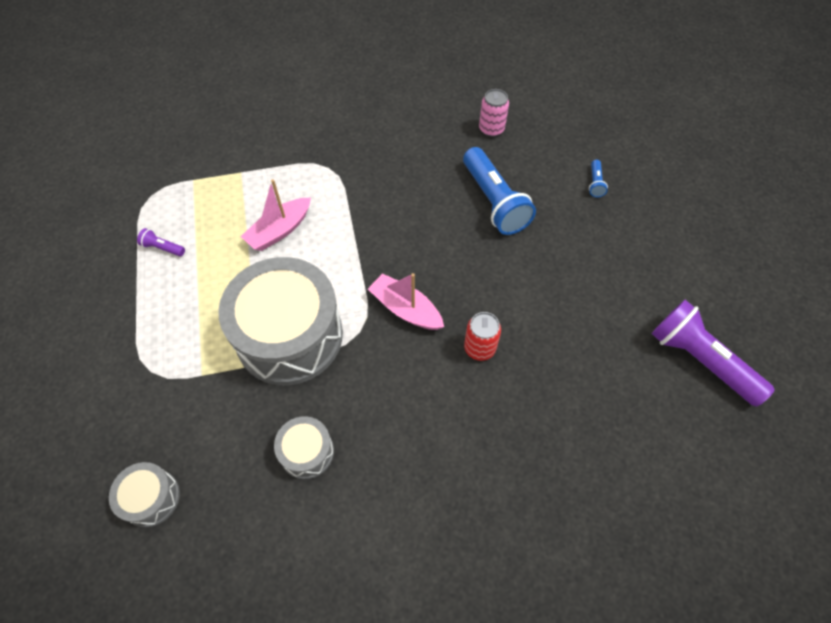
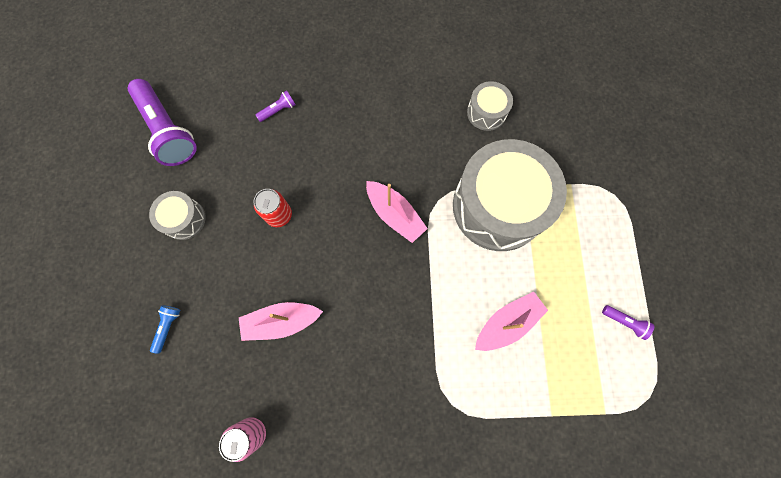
camera: 170 degrees left, 15 degrees up
(151, 498) = (597, 100): grey drum -> grey drum (184, 219)
(479, 348) = (340, 169): red can -> red can (279, 215)
(494, 202) = (281, 321): blue flashlight -> pink boat
(579, 408) = (278, 110): none -> purple flashlight

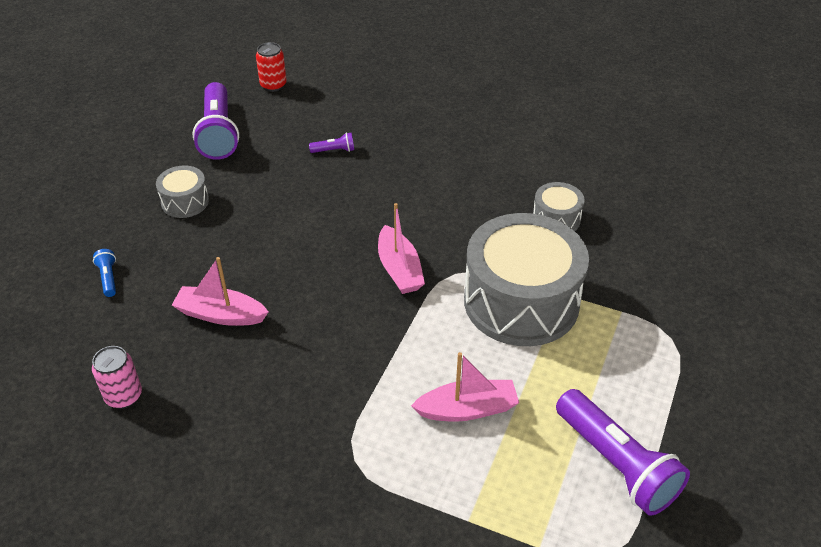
camera: 25 degrees right, 30 degrees down
(168, 327) = (108, 278): blue flashlight -> blue flashlight turned 60 degrees counterclockwise
(279, 215) = (278, 229): red can -> red can (273, 85)
(624, 322) = (616, 464): purple flashlight -> purple flashlight, size x2.34

